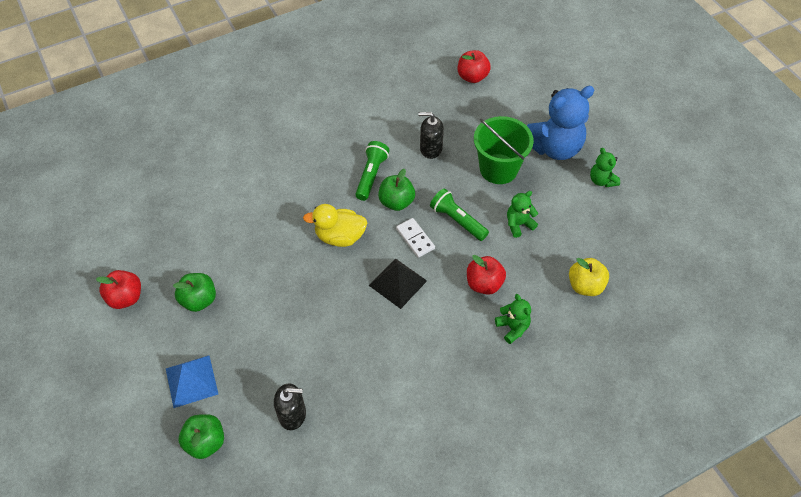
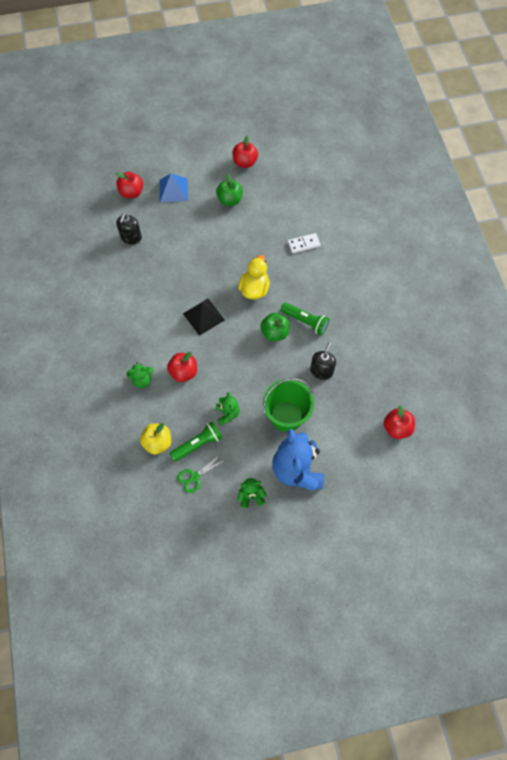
camera: 105 degrees right, 10 degrees up
(205, 442) = (131, 192): green apple -> red apple
(415, 239) = (237, 337): white domino -> white domino (303, 244)
(457, 220) = (244, 370): green flashlight -> green flashlight (198, 444)
(607, 237) = (194, 477): none -> green scissors

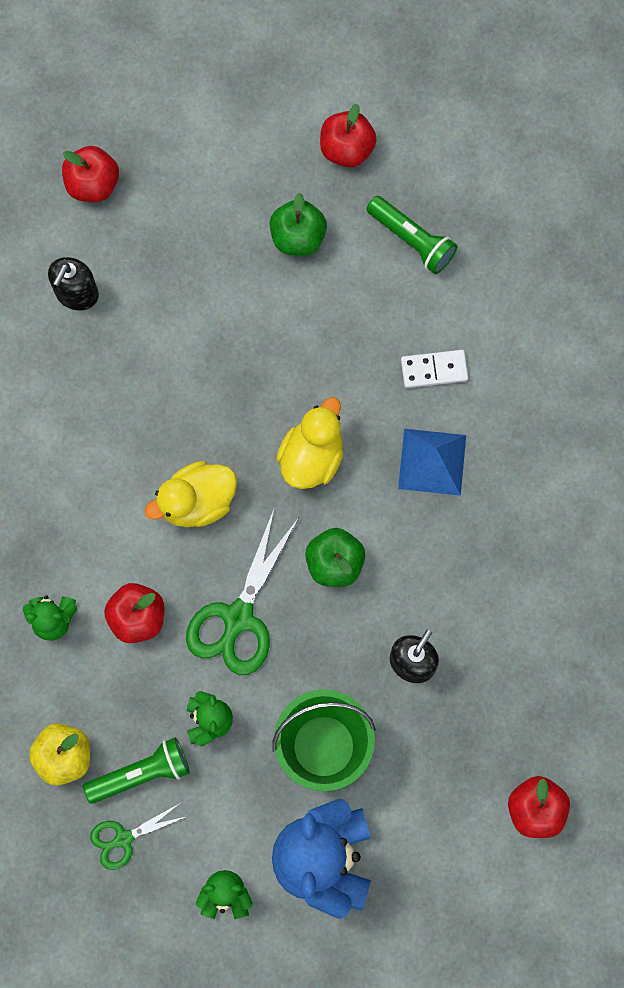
camera: 10 degrees right, 10 degrees up
(173, 190) = (182, 193): blue pyramid -> blue pyramid (432, 462)
(203, 316) = (197, 502): black pyramid -> yellow duck
(233, 364) = (238, 617): none -> green scissors
(305, 321) = (401, 548): green flashlight -> green flashlight (412, 240)

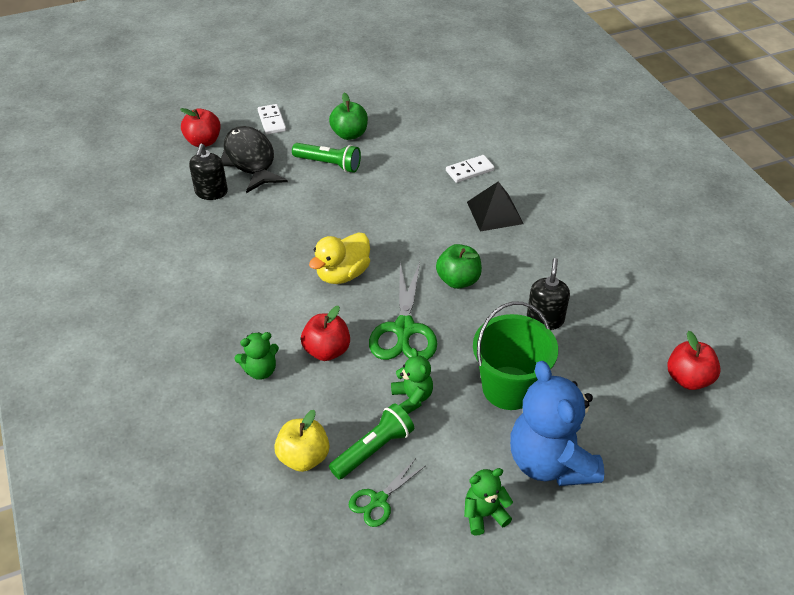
camera: 20 degrees left, 30 degrees down
(145, 246) = (250, 160): none -> black fish
(199, 171) = (272, 121): none -> white domino
(312, 457) = (412, 230): yellow duck -> none
(346, 149) = (361, 93): red apple -> none
(412, 240) = (422, 119): green flashlight -> green flashlight (329, 164)
(432, 462) = (495, 212): blue pyramid -> black pyramid

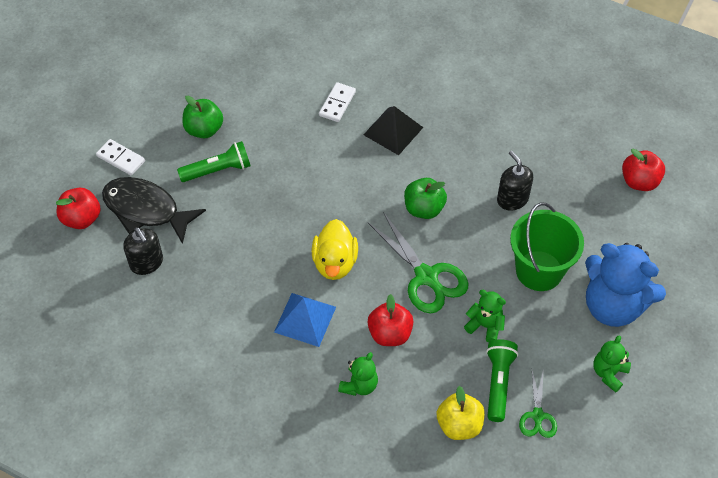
camera: 40 degrees left, 10 degrees up
(275, 297) = (305, 319): none -> blue pyramid

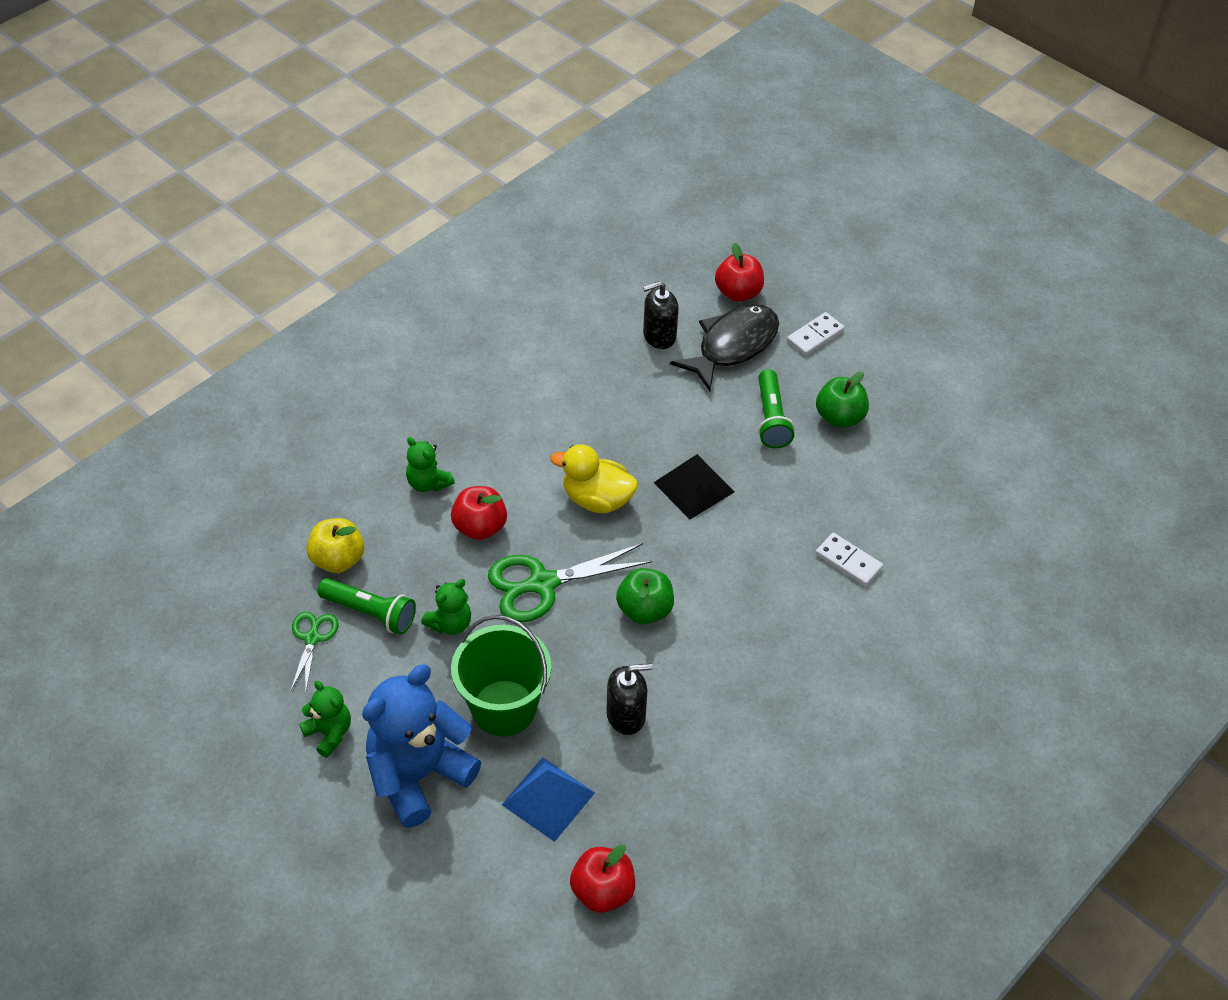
camera: 105 degrees right, 5 degrees down
(305, 319) = (531, 455): blue pyramid -> blue pyramid (548, 798)
(393, 131) = (784, 611): black pyramid -> black pyramid (694, 487)
(537, 415) = (312, 638): green scissors -> green scissors turned 75 degrees clockwise

